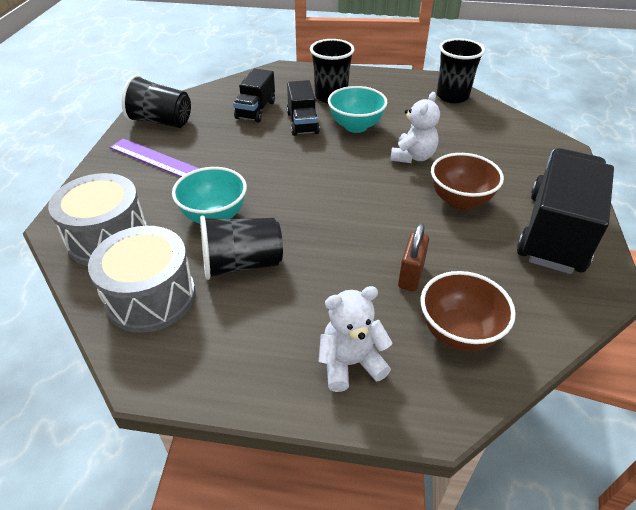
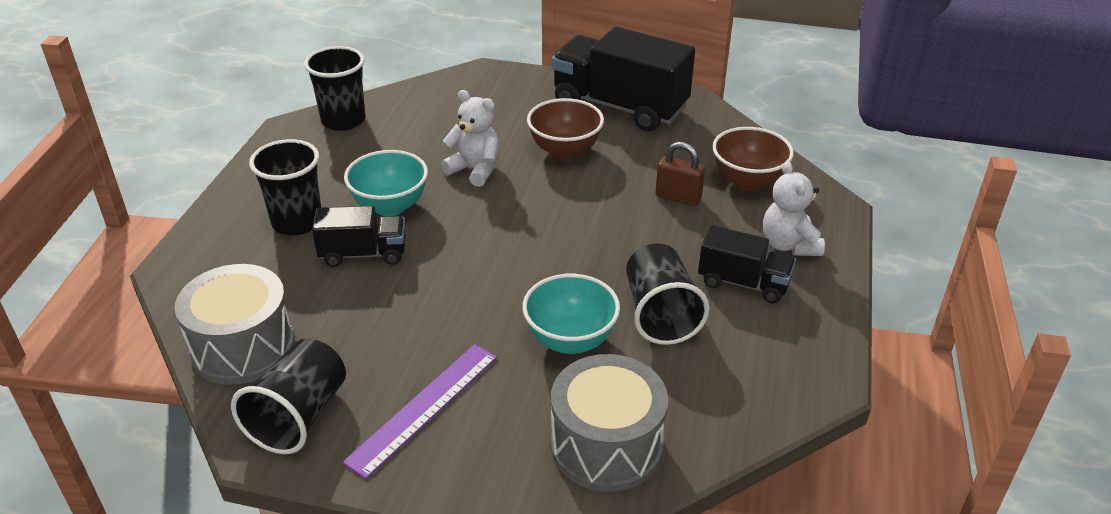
camera: 85 degrees left, 5 degrees down
(151, 297) = (715, 389): grey drum -> grey drum (243, 347)
(255, 110) = (305, 301): black truck -> black truck (743, 283)

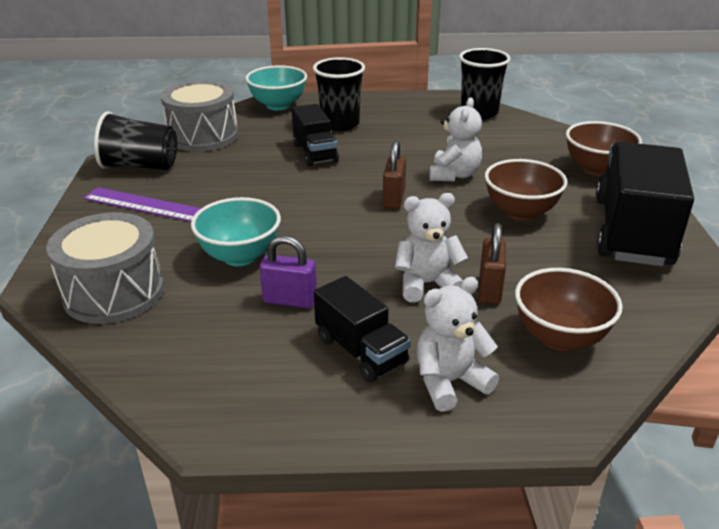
camera: 75 degrees right, 5 degrees down
(390, 206) = (379, 151): turquoise bowl -> turquoise bowl (278, 105)
(503, 217) = (394, 199): none -> brown padlock
(509, 90) = (596, 169): none -> brown bowl
(660, 228) = (427, 284): none -> white teddy bear
(660, 314) = (290, 300): black cup -> purple padlock
(743, 283) = (361, 351): black truck -> black truck turned 45 degrees counterclockwise

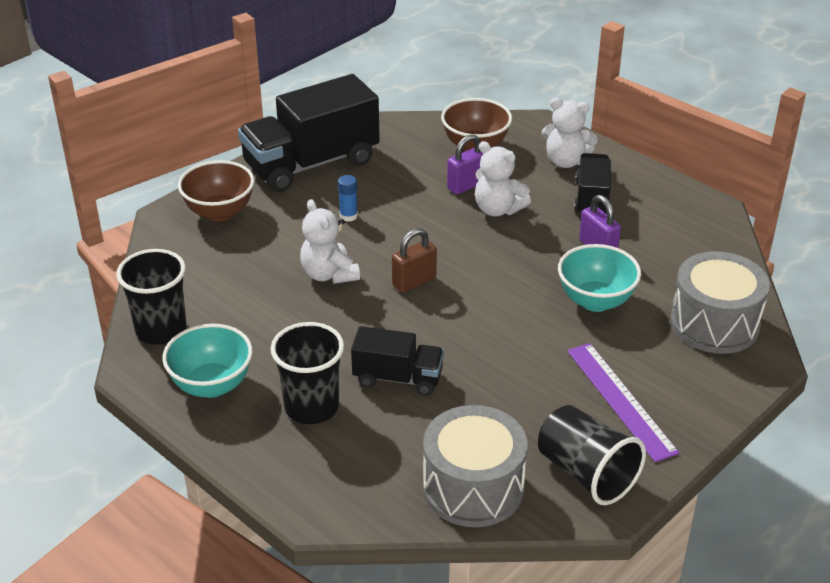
camera: 135 degrees left, 5 degrees up
(278, 105) = (323, 494): turquoise bowl -> turquoise bowl (212, 385)
(315, 153) = (398, 378): black truck -> black truck turned 75 degrees clockwise
(454, 175) = (329, 274): white teddy bear -> white teddy bear turned 90 degrees counterclockwise
(489, 289) = (466, 185): brown padlock -> purple padlock
(520, 212) = (348, 216): brown bowl -> blue glue stick

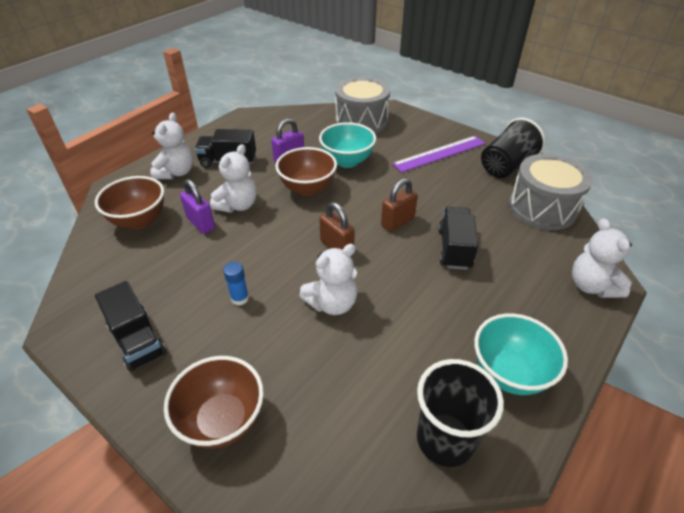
camera: 95 degrees left, 5 degrees up
(311, 164) = (137, 340): black truck -> black truck, size x0.54
(311, 407) = (506, 296): black cup -> none
(311, 490) = (591, 286): none -> white teddy bear
(454, 335) = (397, 222): none -> brown padlock
(530, 263) = (307, 188): none -> brown bowl

